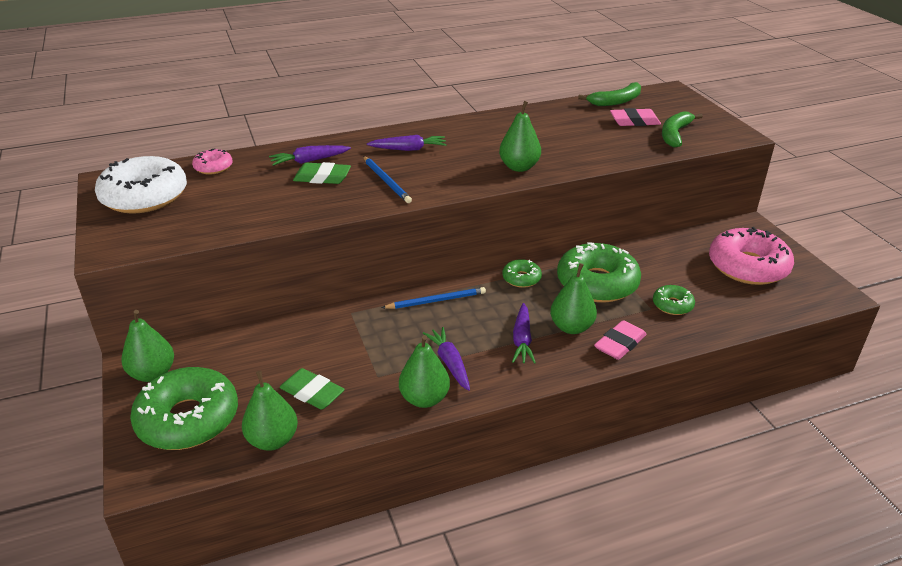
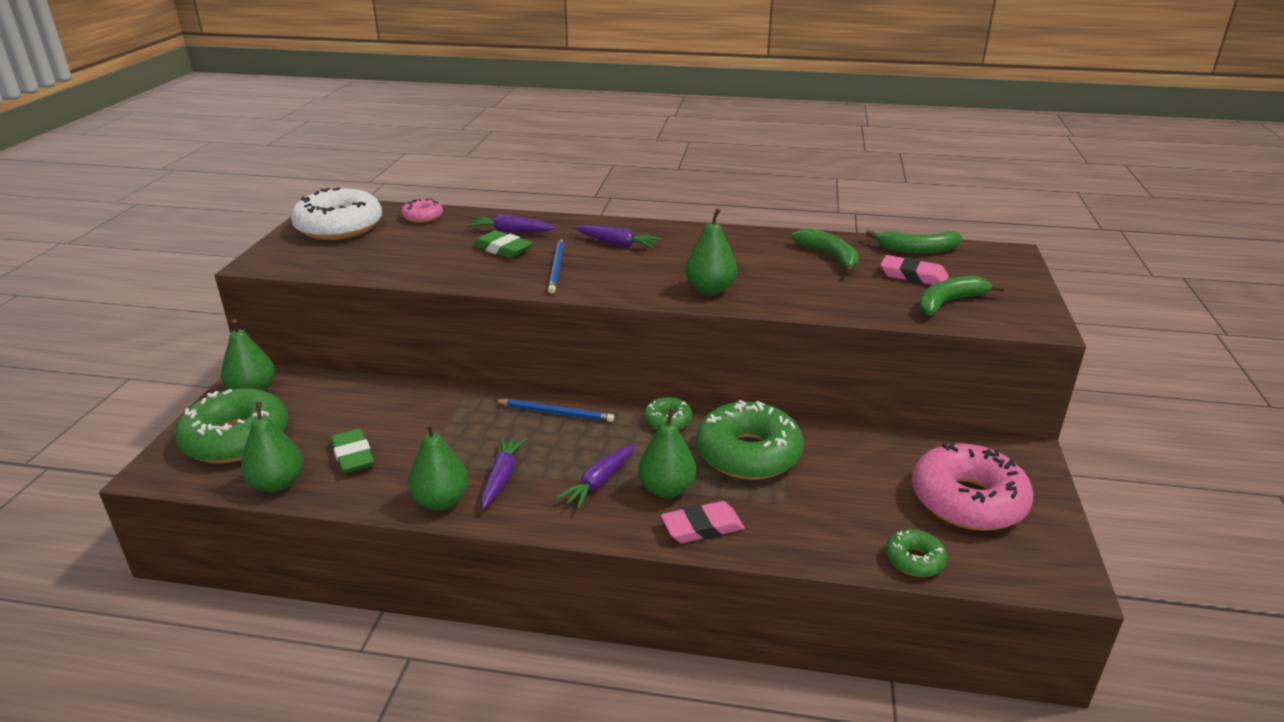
camera: 30 degrees right, 5 degrees down
(568, 121) = (829, 256): none -> green banana
(672, 305) = (814, 509): green donut -> green donut (914, 560)

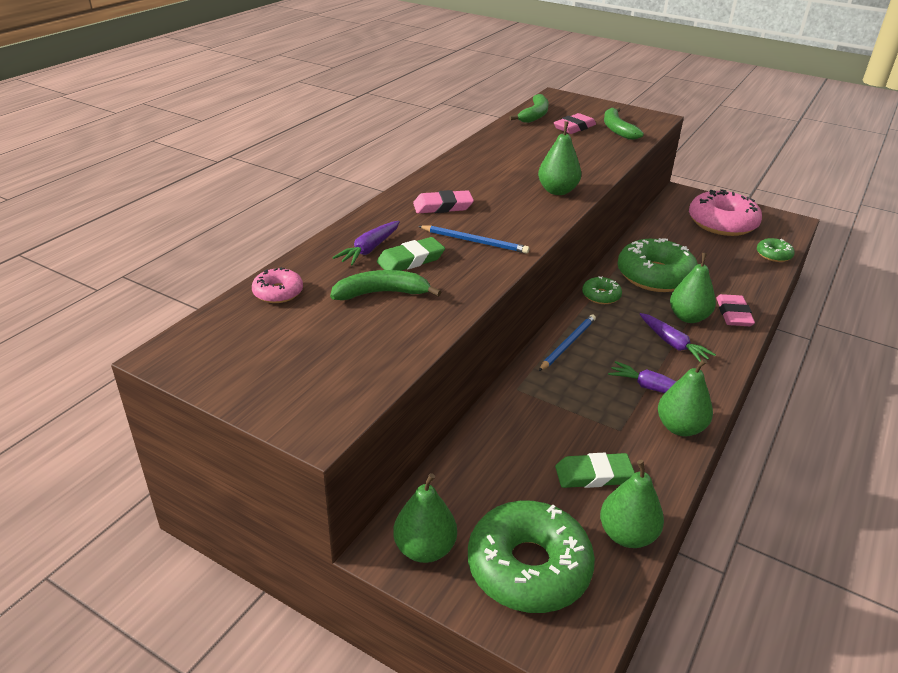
camera: 70 degrees left, 5 degrees up
(339, 227) = (253, 353): white donut -> none
(617, 244) = (443, 206): purple carrot -> pink eraser
(829, 256) = (527, 141): green banana -> green banana (381, 293)

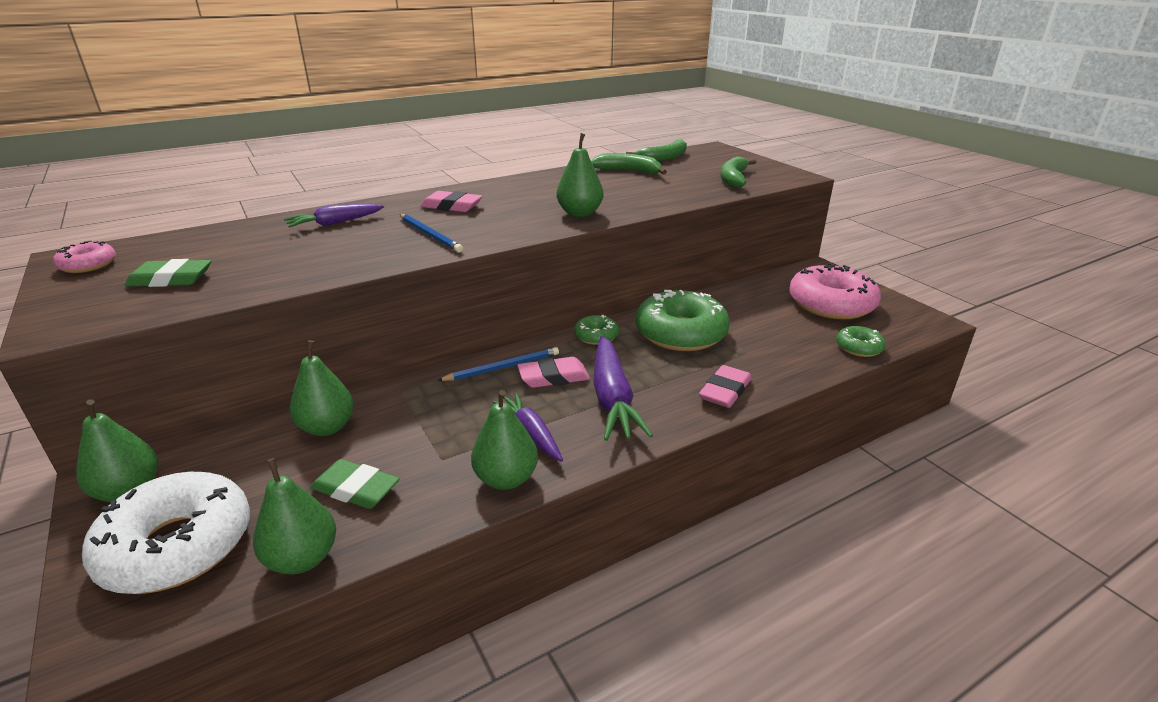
camera: 30 degrees right, 5 degrees down
(278, 292) = (214, 236): pink donut -> pink donut (88, 265)
(381, 293) = (283, 253): green banana -> green banana (628, 171)
(411, 260) = (352, 236): green eraser -> green eraser (171, 279)
(528, 567) = (177, 546): green donut -> white donut
(574, 127) = (688, 171): pink eraser -> pink eraser (553, 377)
(672, 343) = (612, 398): purple carrot -> purple carrot, size x1.62
(688, 317) = (665, 379): green pear -> green pear (327, 427)

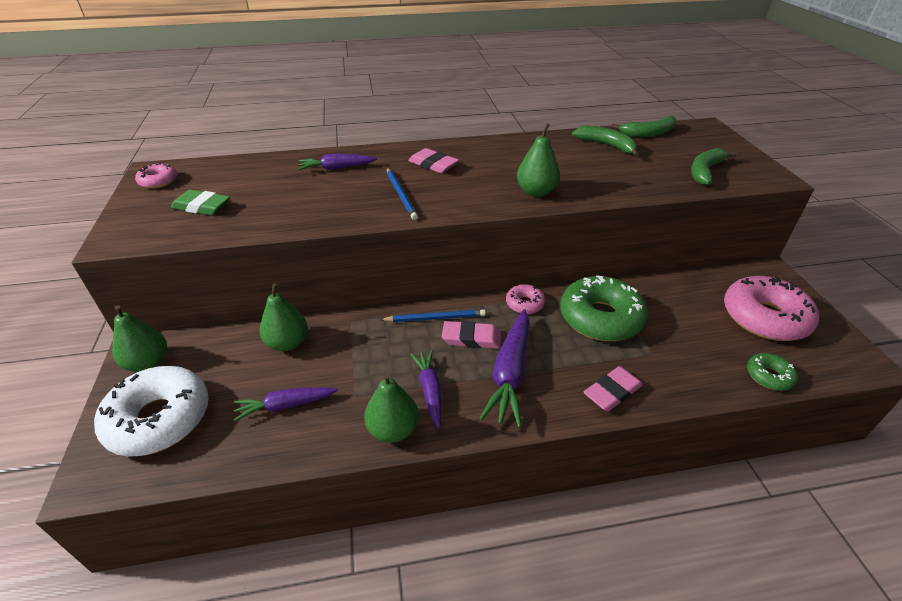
camera: 20 degrees right, 10 degrees up
(302, 559) = (228, 456): green pear -> none
(356, 489) = (285, 405): green eraser -> purple carrot
(596, 336) = (524, 304): green donut -> pink donut

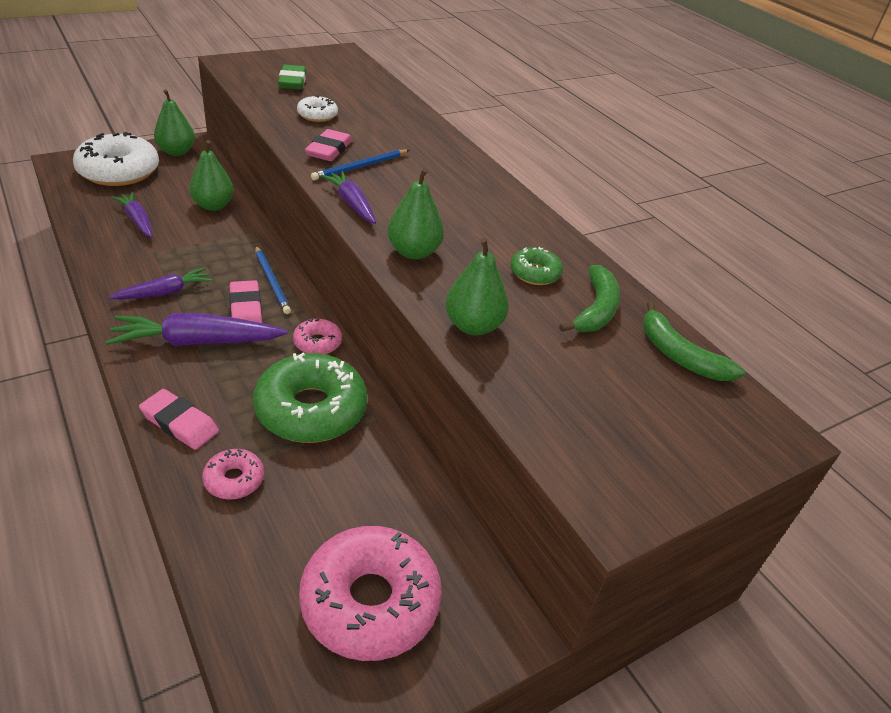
camera: 65 degrees right, 0 degrees up
(158, 181) = (326, 58): pink donut -> pink donut (234, 480)
(289, 202) = (317, 115): none -> white donut
(336, 168) = (397, 127): purple carrot -> purple carrot (351, 204)
(393, 429) = (114, 279): green pear -> green pear (473, 326)
(433, 164) = (440, 178): pink eraser -> pink eraser (329, 150)
(704, 171) = (576, 415): green banana -> none
(768, 376) = (233, 590): green donut -> green donut (535, 273)

